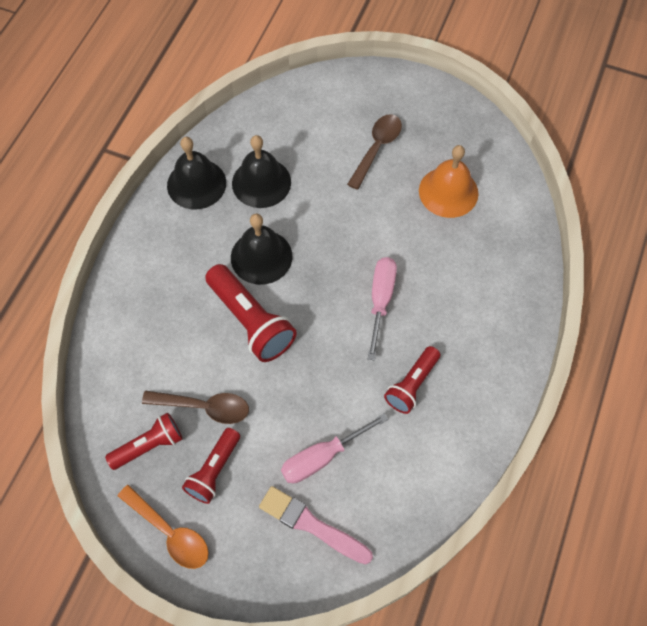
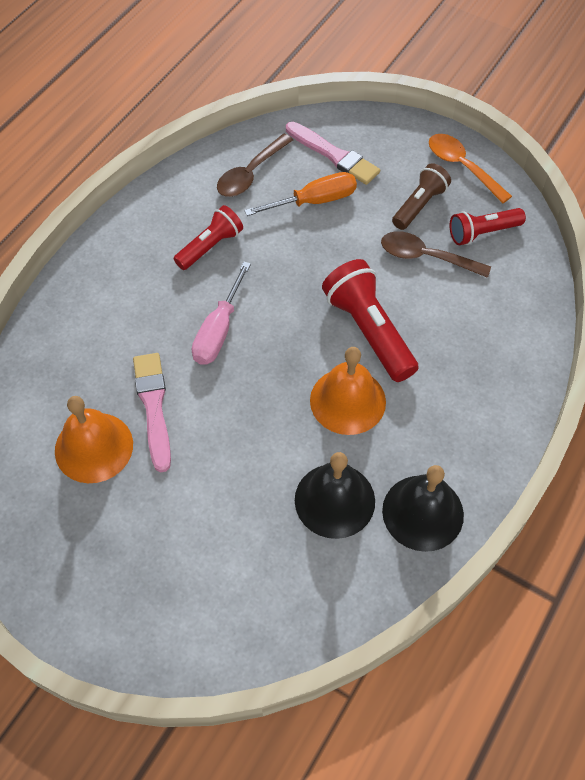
camera: 170 degrees left, 5 degrees down
(214, 470) = (419, 205): red flashlight -> brown flashlight
(261, 257) = (348, 401): black bell -> orange bell
(322, 457) = (314, 201): pink screwdriver -> orange screwdriver
(377, 148) = (166, 526): brown spoon -> brown spoon (250, 174)
(414, 228) = (153, 407): none -> pink brush

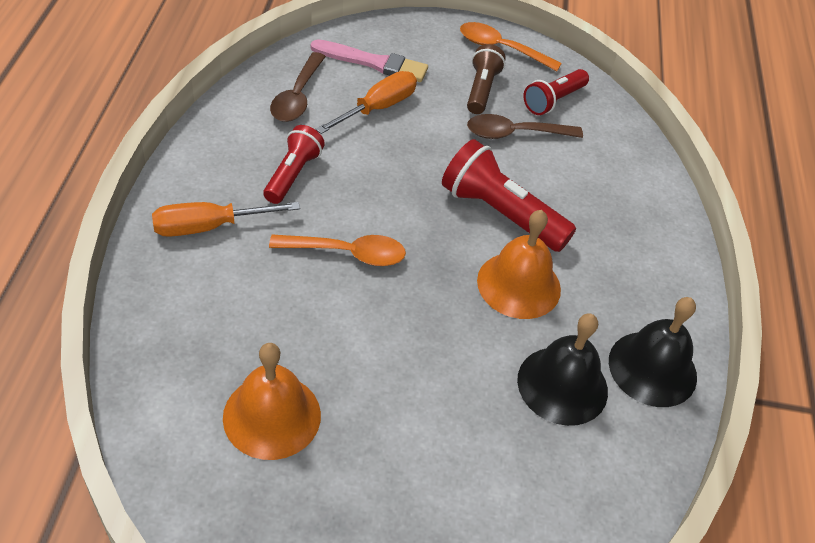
camera: 30 degrees left, 10 degrees down
(122, 275) = (209, 226): none -> orange screwdriver
(153, 407) = (318, 351): pink brush -> none
(219, 330) = (347, 253): pink screwdriver -> orange spoon

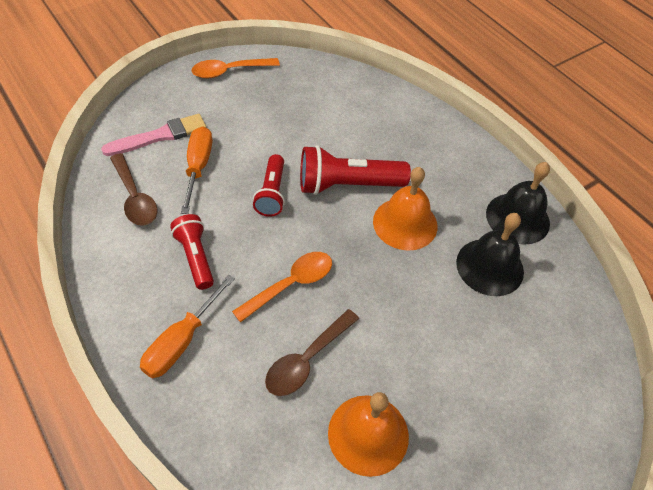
camera: 40 degrees left, 5 degrees up
(481, 89) = (248, 108): brown flashlight -> none
(515, 133) = (299, 125): brown spoon -> brown spoon (307, 360)
(553, 101) = (297, 87): red flashlight -> red flashlight (271, 193)

